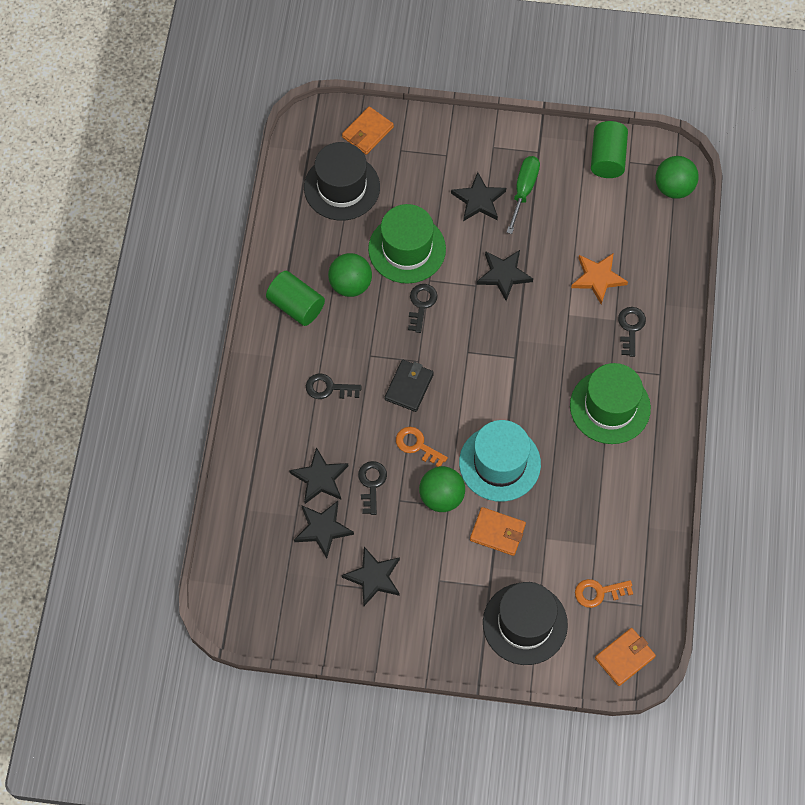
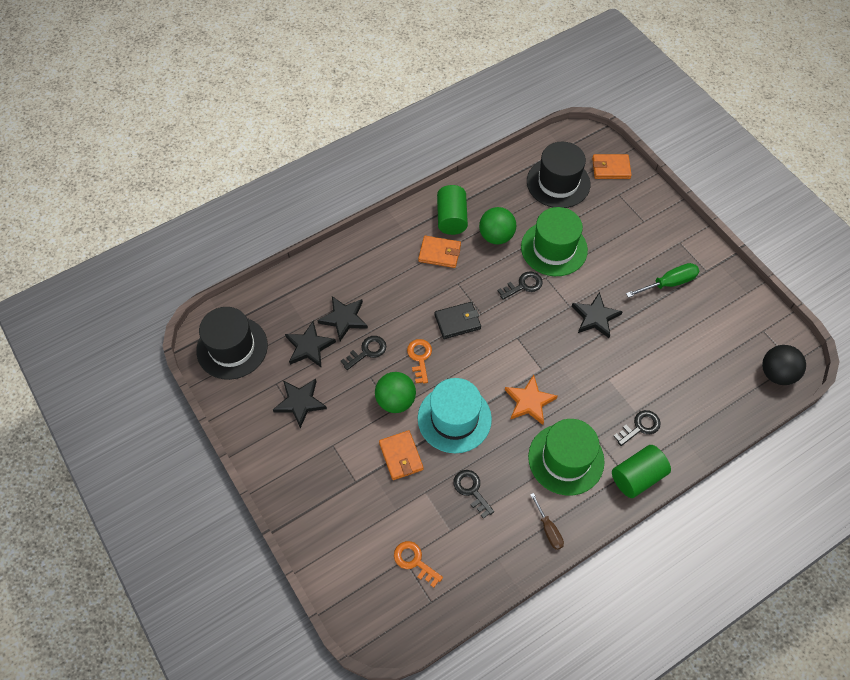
camera: 50 degrees right, 5 degrees down
(328, 388) = (412, 277): black key -> black key (471, 490)
(478, 200) = (633, 262): black star -> none
(525, 623) = (347, 527): black hat -> black hat (232, 348)
(598, 278) = (655, 377): orange star -> orange star (529, 402)
(607, 158) = (750, 315): green cylinder -> green cylinder (637, 476)
(624, 657) = (378, 620): orange wallet -> orange wallet (439, 253)
(657, 469) = (548, 529): none -> brown screwdriver
(673, 188) = (776, 373): green ball -> black ball

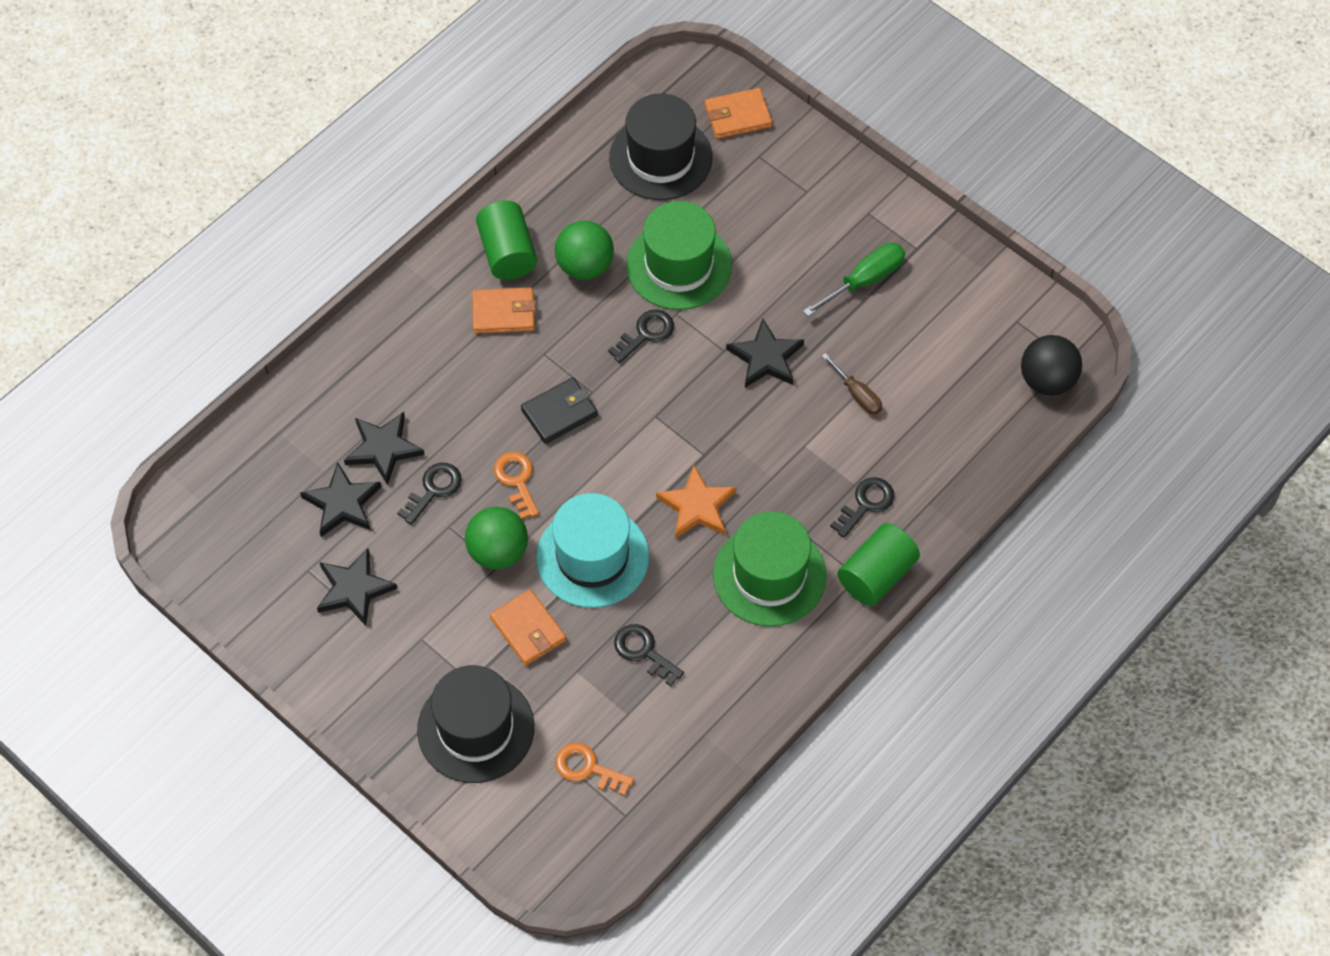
camera: 15 degrees left, 0 degrees up
(232, 348) = (223, 533): black hat -> black hat (475, 728)
(548, 529) = (767, 678): brown screwdriver -> brown screwdriver (857, 394)

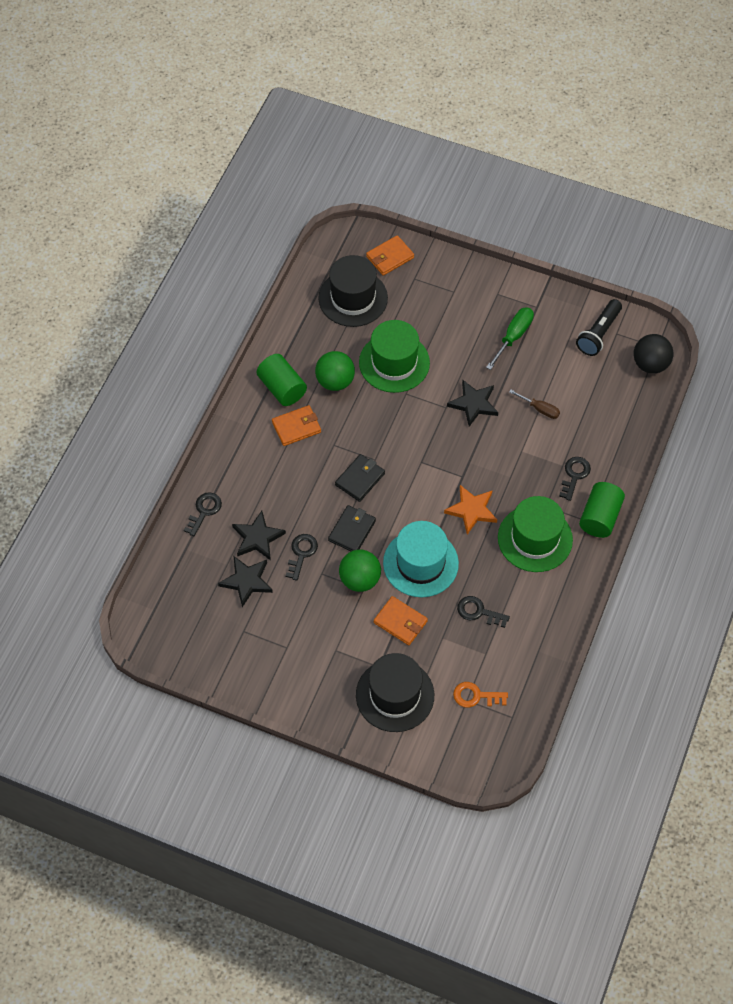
camera: 20 degrees left, 0 degrees up
(354, 589) = (278, 633): black star -> none
(517, 480) = (352, 530): orange key -> black wallet
(646, 334) = (392, 412): black key -> black key (204, 511)
(990, 314) = (598, 334): none -> black flashlight

